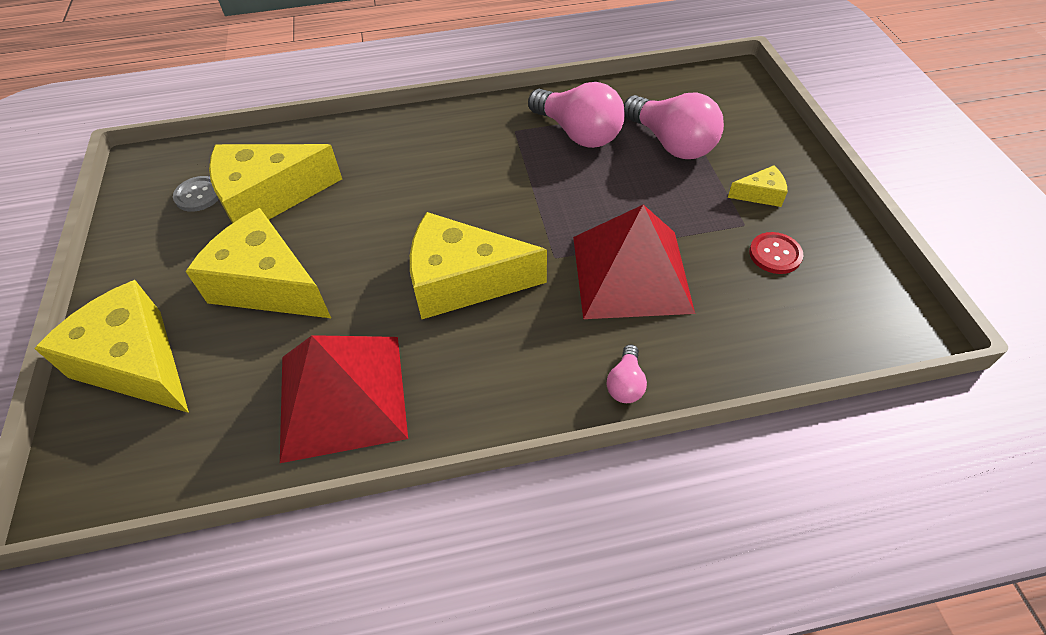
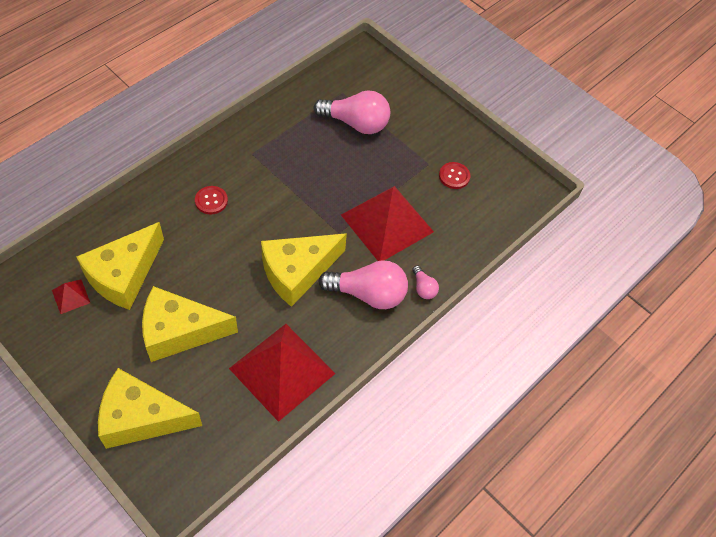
camera: 40 degrees left, 5 degrees up
(198, 195) = (71, 296): grey button -> red pyramid
(427, 161) = (211, 201): none -> red button
(578, 133) = (294, 139): pink light bulb -> pink light bulb (368, 294)
(760, 194) = (426, 139): yellow cheese -> none

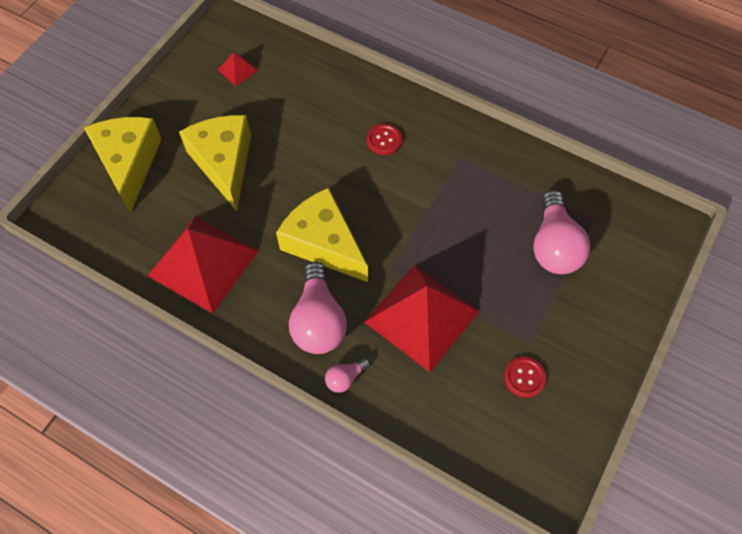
camera: 80 degrees right, 5 degrees up
(124, 275) = (272, 100): yellow cheese -> none

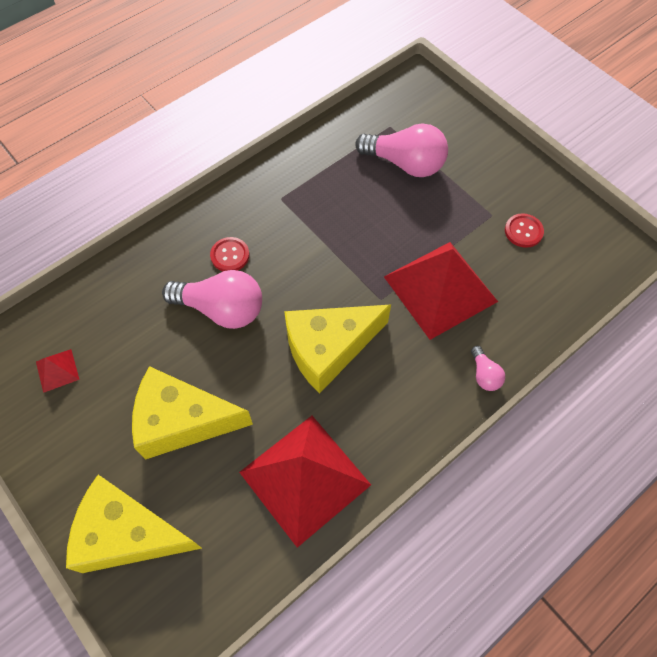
camera: 70 degrees left, 0 degrees up
(318, 320) = (415, 380): pink light bulb -> pink light bulb (221, 309)

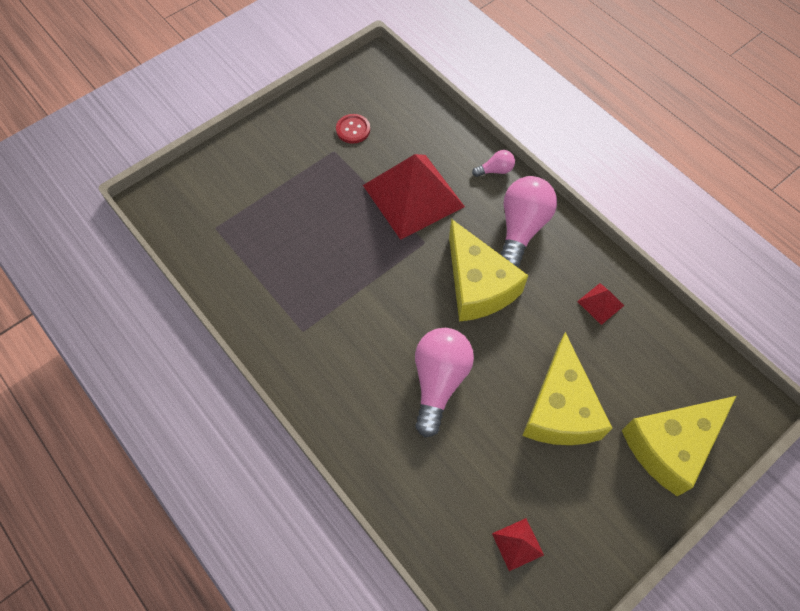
camera: 90 degrees left, 0 degrees up
(128, 534) = (670, 446): yellow cheese -> yellow cheese turned 45 degrees clockwise
(230, 255) = (374, 378): red button -> none
(305, 478) = (600, 303): red pyramid -> red pyramid, size x0.41
(405, 163) = (267, 216): pink light bulb -> pink light bulb (521, 228)

